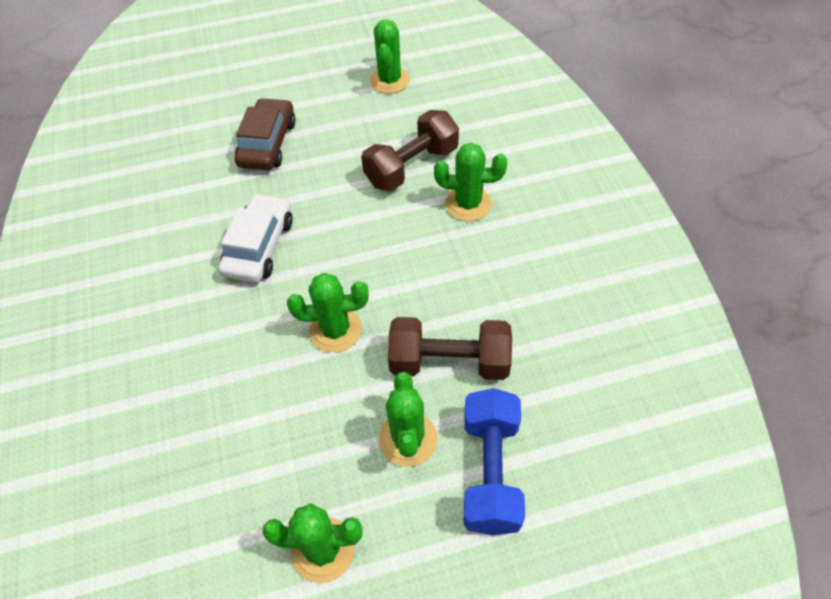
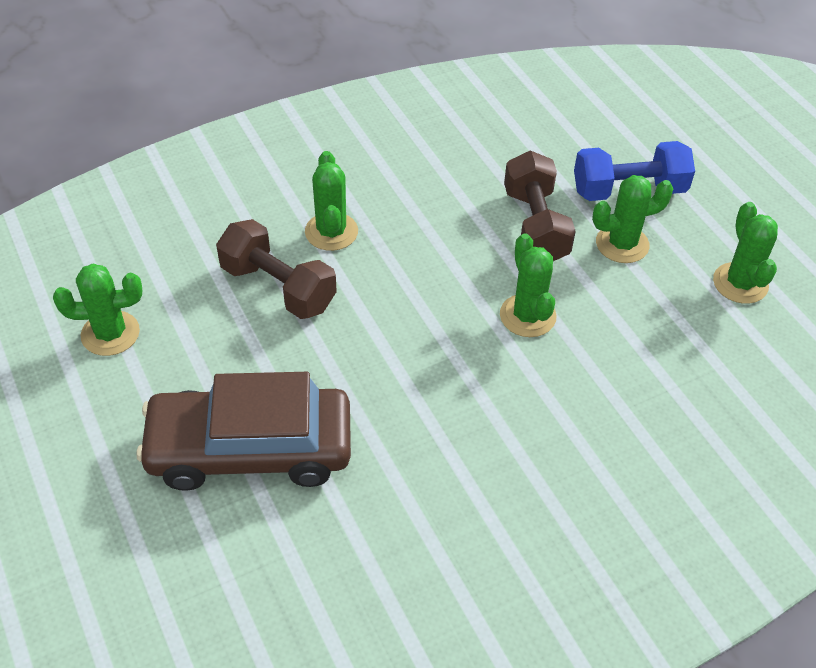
camera: 105 degrees left, 5 degrees down
(259, 246) = (433, 411): white car -> none
(268, 143) = (250, 449): brown car -> brown car, size x1.55

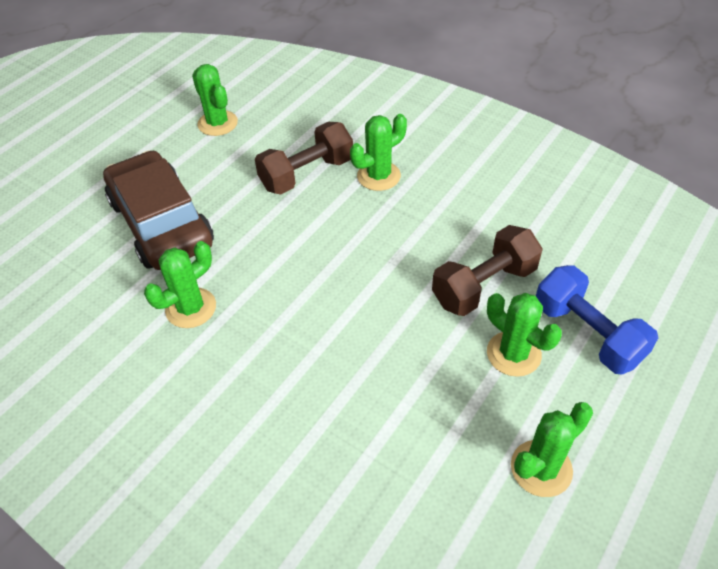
camera: 65 degrees right, 0 degrees up
(278, 287) = (307, 174): brown dumbbell -> brown dumbbell turned 45 degrees clockwise
(527, 316) = (379, 320): green cactus -> green cactus (191, 308)

